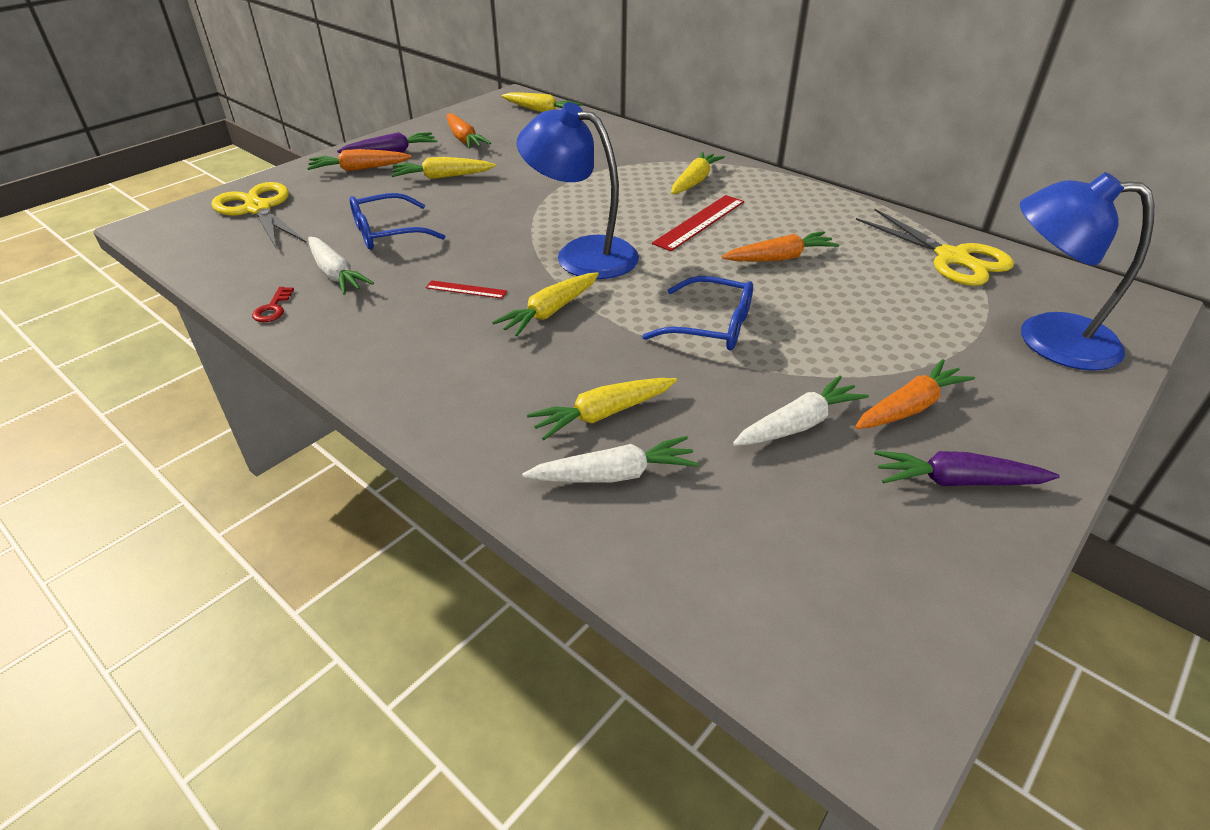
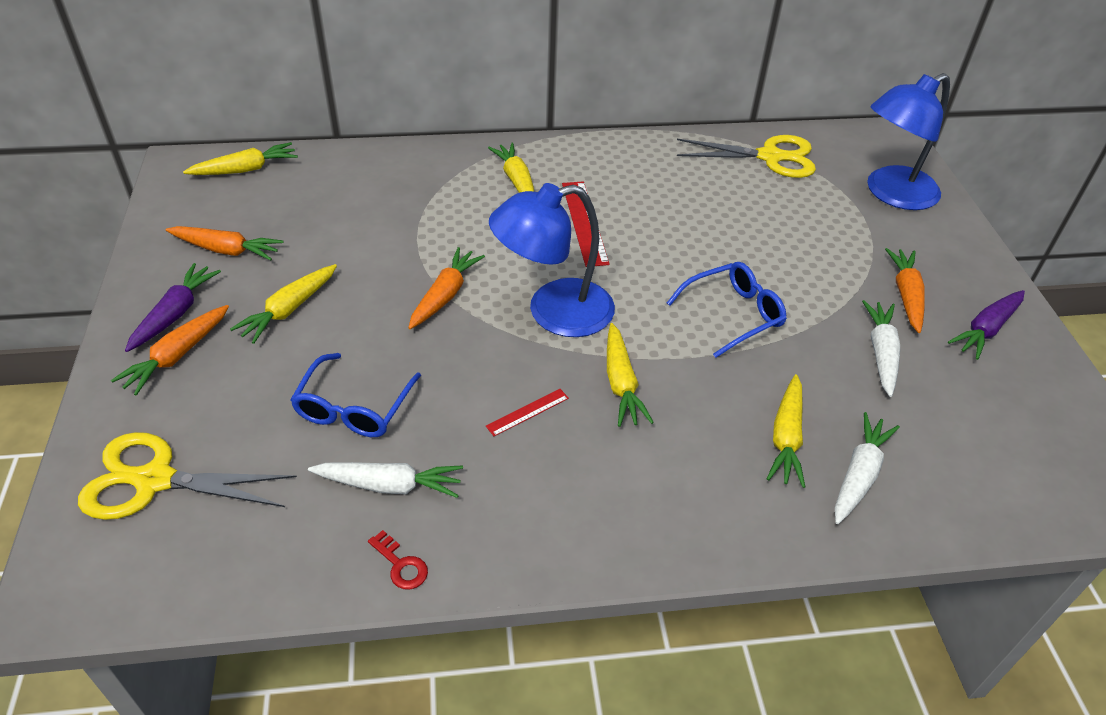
camera: 50 degrees left, 5 degrees up
(779, 258) = (683, 223): orange carrot -> orange carrot (445, 295)

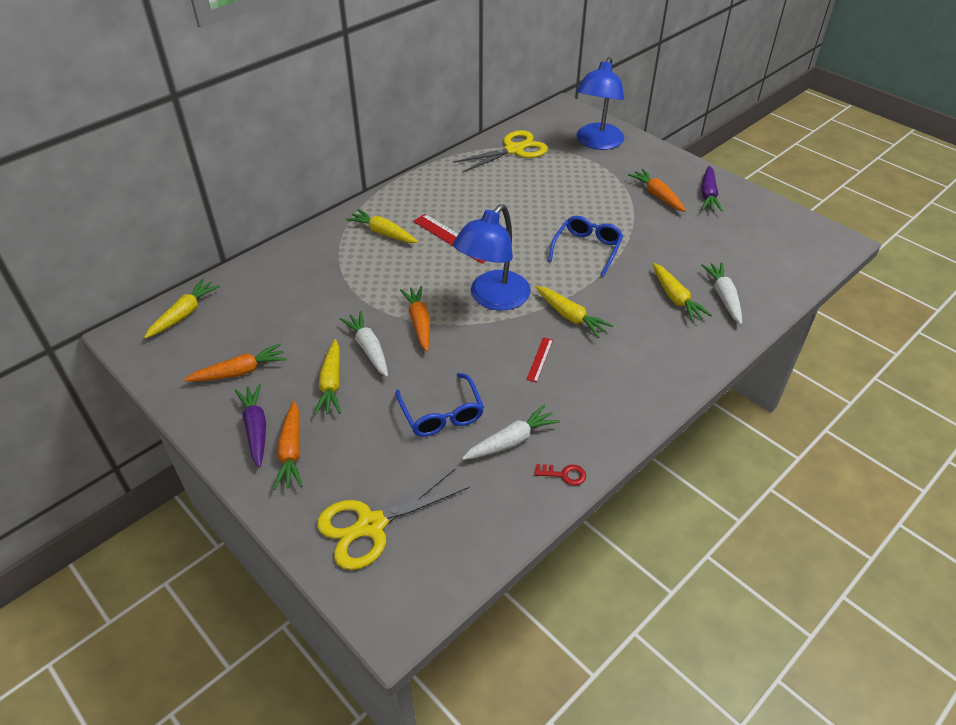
camera: 35 degrees left, 0 degrees up
(881, 353) = (675, 232): white carrot -> white carrot (368, 349)

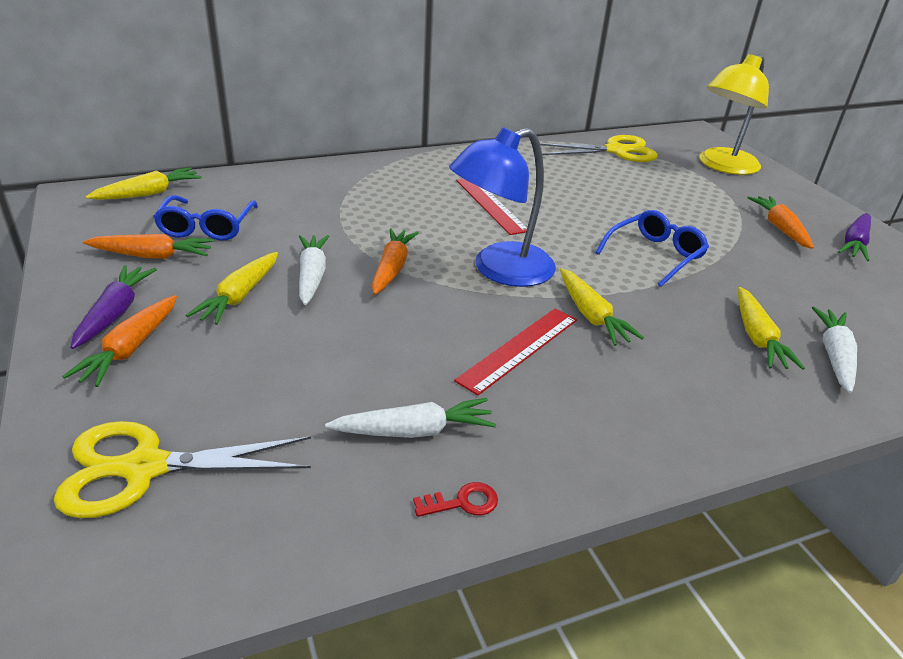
camera: 20 degrees right, 10 degrees down
(383, 233) = (415, 182): yellow carrot -> none
(442, 414) = (344, 369): blue glasses -> blue glasses (206, 228)
(540, 359) = (519, 349): red ruler -> red ruler, size x1.85
(564, 475) = (462, 502): red key -> red key turned 45 degrees counterclockwise
(597, 143) = (723, 166): blue lamp -> yellow lamp

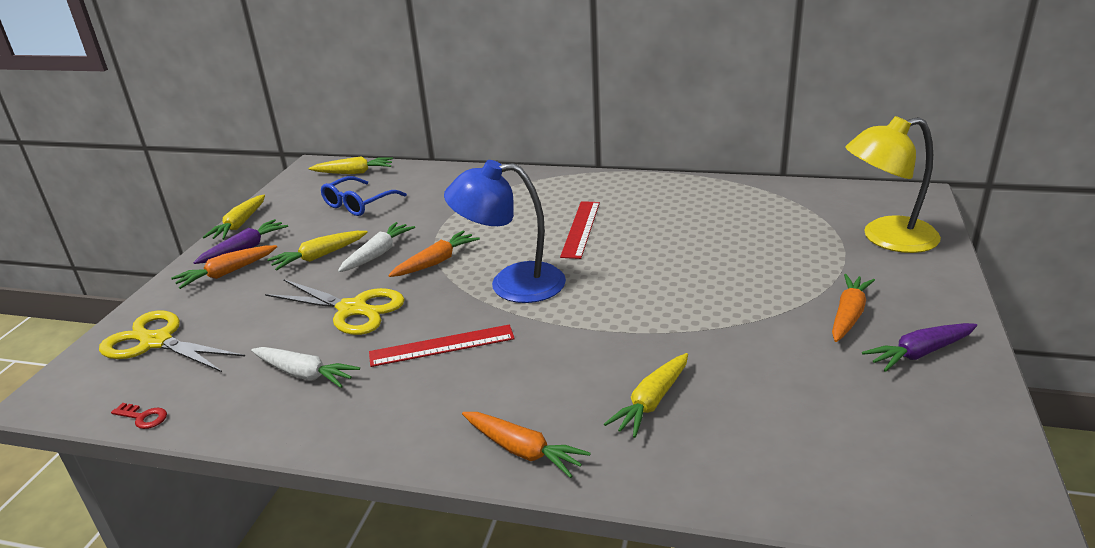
camera: 40 degrees right, 5 degrees down
(152, 256) = (305, 217): orange carrot -> orange carrot (522, 450)
(462, 502) = (273, 426): red key -> red key (143, 417)
(591, 315) = (532, 339): yellow carrot -> yellow carrot (240, 224)
(615, 151) = (780, 201): yellow scissors -> yellow scissors (352, 309)
(655, 255) = (667, 306): blue glasses -> none
(834, 356) = (703, 443): white carrot -> none

